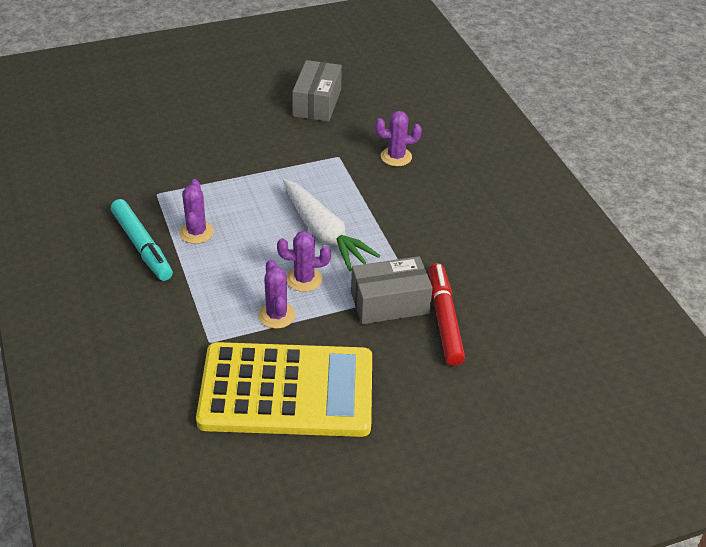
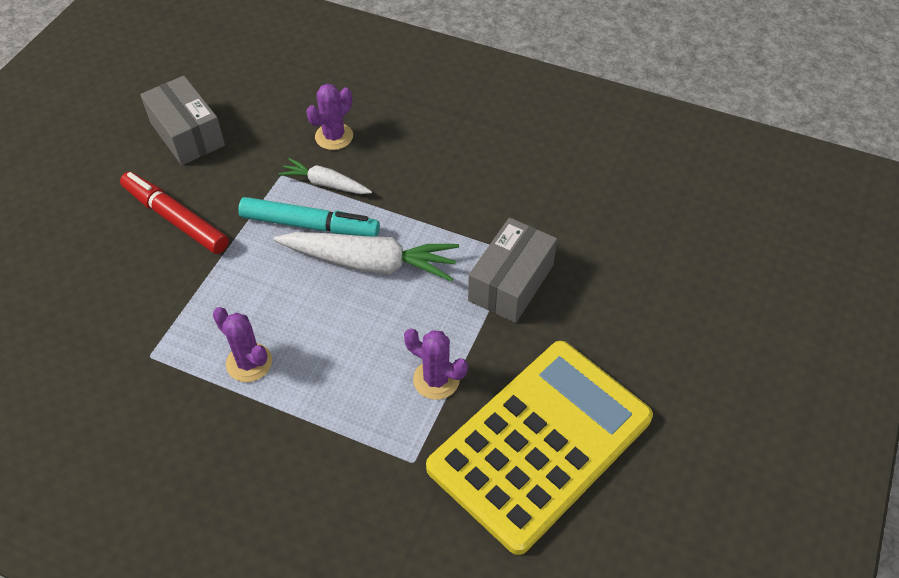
camera: 45 degrees left, 10 degrees up
(142, 246) = (213, 425): turquoise marker -> turquoise marker (310, 225)
(304, 279) = (413, 323): purple cactus -> none
(356, 177) = (325, 184): none -> white carrot
(444, 319) = (570, 260): red marker -> red marker (175, 219)

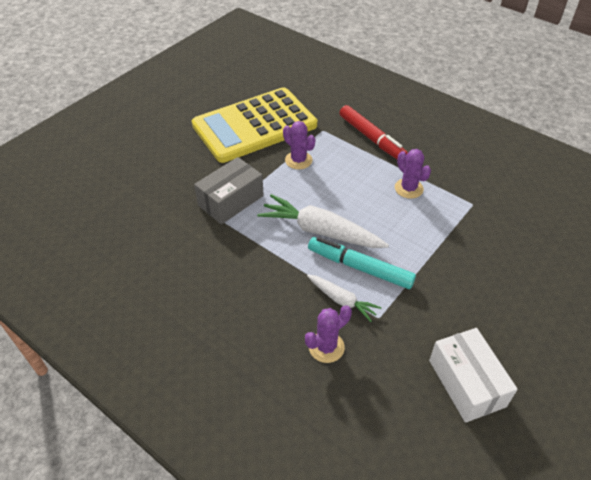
camera: 165 degrees left, 5 degrees down
(175, 219) = (467, 295): red marker -> red marker (371, 138)
(187, 134) = (466, 383): grey box -> white box

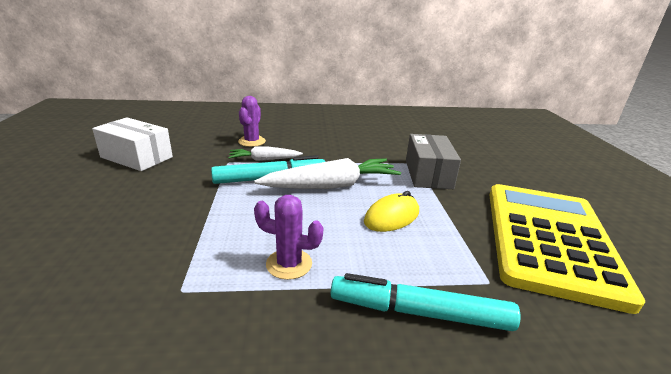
camera: 135 degrees right, 20 degrees down
(298, 160) = (443, 229): purple cactus -> none
(316, 183) = (392, 217): none -> yellow mouse
(371, 138) = (419, 312): red marker -> turquoise marker

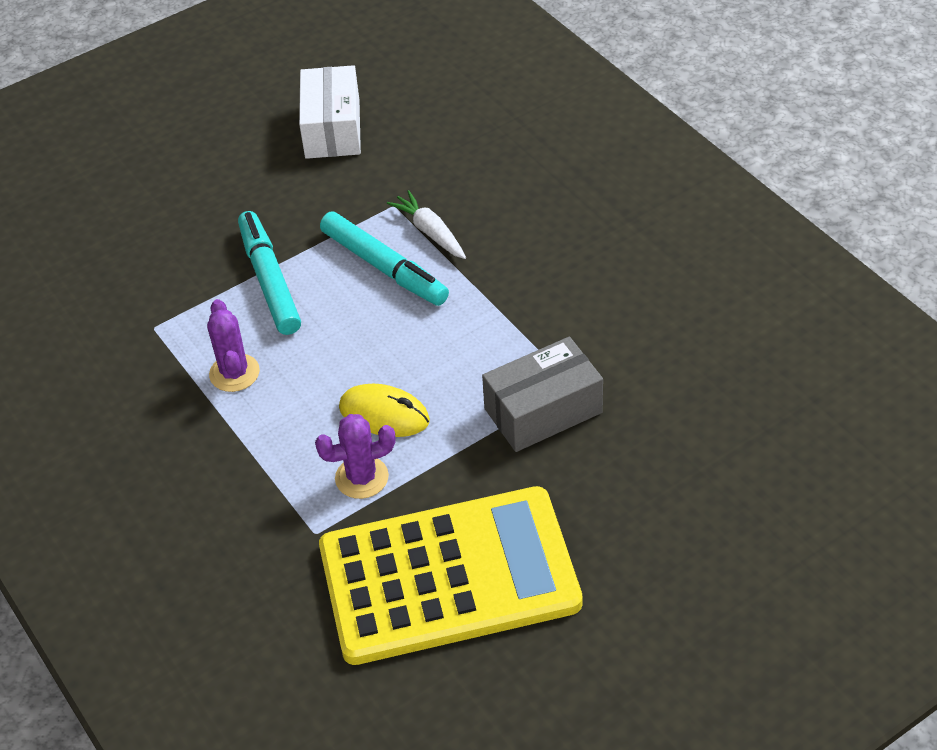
camera: 65 degrees right, 20 degrees up
(252, 141) = (474, 187): purple cactus -> purple cactus (361, 477)
(331, 185) = (415, 329): white carrot -> none
(419, 312) = (232, 490): turquoise marker -> turquoise marker (270, 280)

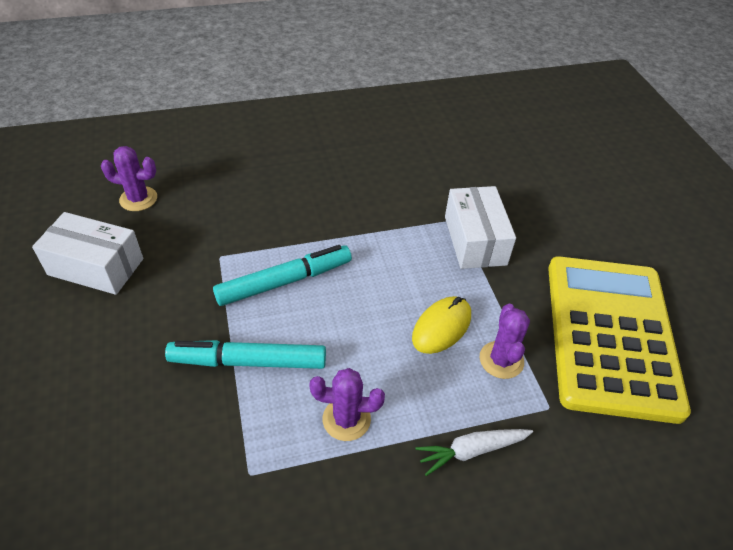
camera: 75 degrees left, 0 degrees up
(430, 232) = (265, 244): white carrot -> white carrot (471, 451)
(441, 112) = (138, 199): none -> purple cactus
(543, 410) = (475, 240): grey box -> white box

